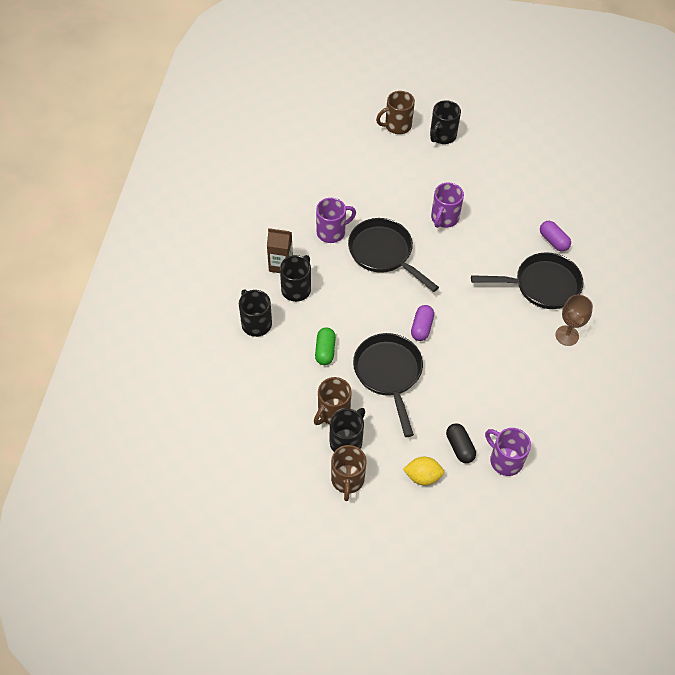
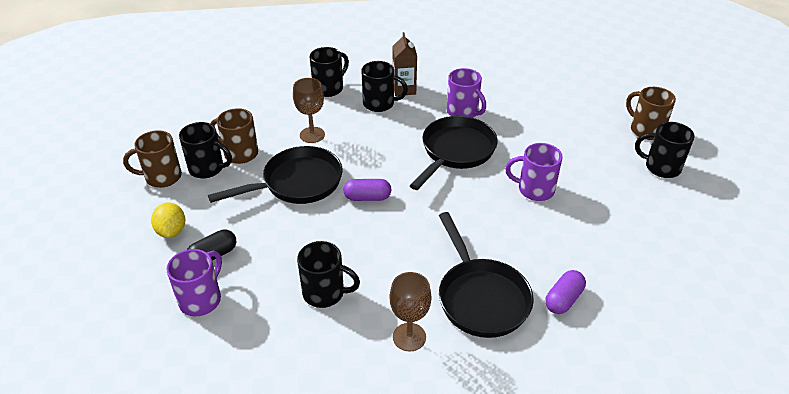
camera: 75 degrees right, 15 degrees down
(325, 351) = (312, 135): green capsule -> brown goblet
(517, 377) = (325, 293): none -> black mug

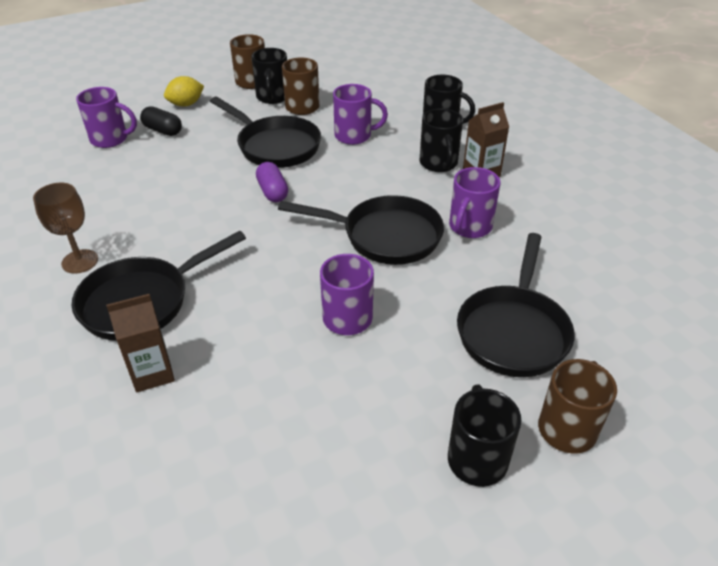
camera: 70 degrees right, 0 degrees up
(312, 135) = (354, 136): brown goblet -> purple mug
(325, 293) = (129, 198): black mug -> none
(563, 299) = (152, 373): purple capsule -> brown carton
(569, 125) = (513, 331): none -> black pan

